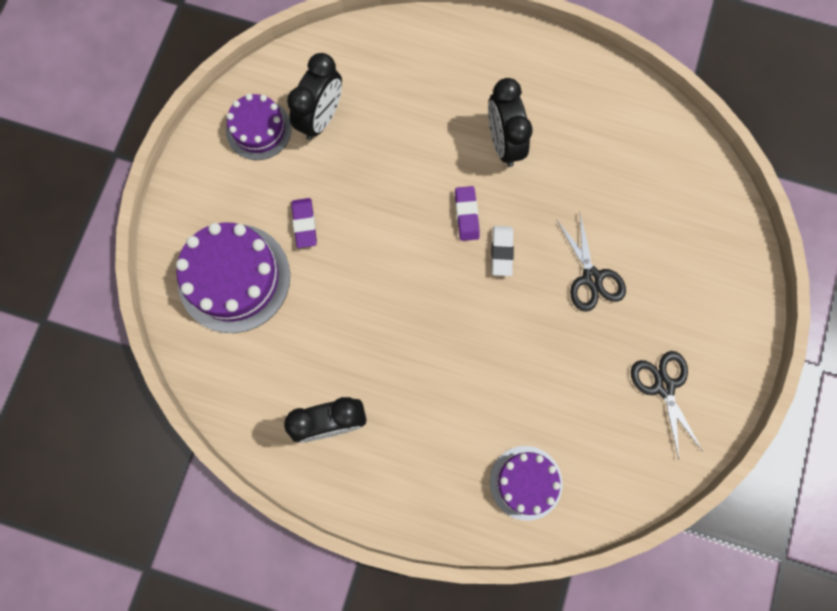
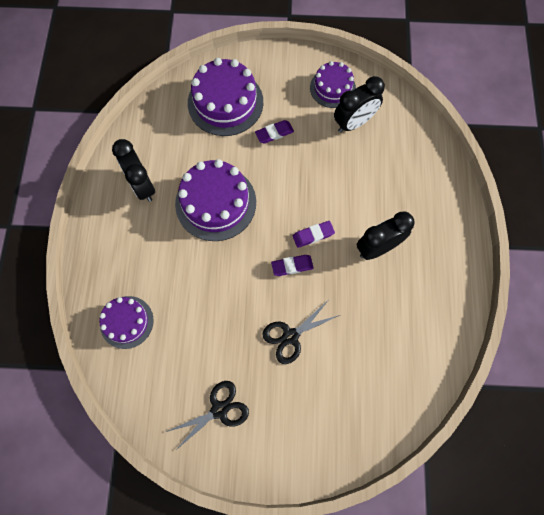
camera: 75 degrees right, 5 degrees down
(321, 118) = (354, 123): black clock -> black clock turned 45 degrees counterclockwise
(386, 327) = (215, 203): none -> purple cake
(502, 252) = (292, 266): white eraser -> purple eraser

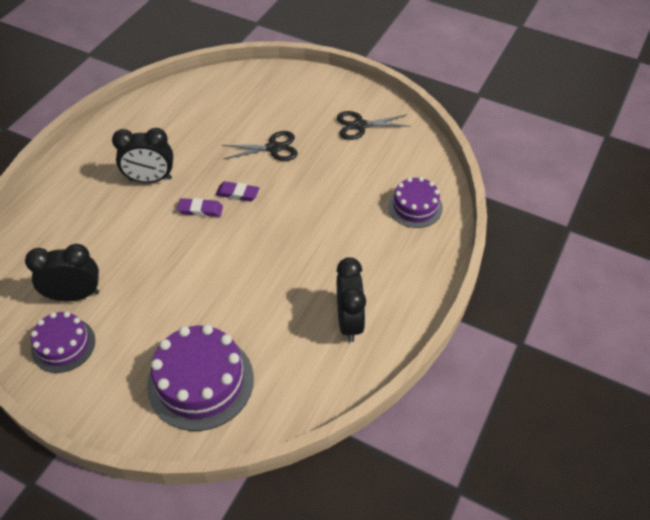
camera: 155 degrees left, 20 degrees down
(215, 203) = (277, 273): purple cake -> none
(274, 133) = (169, 320): purple eraser -> none

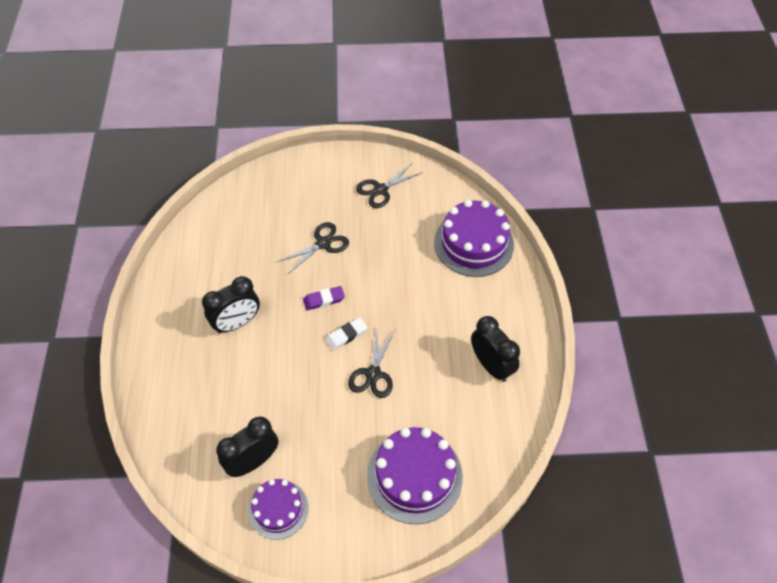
camera: 30 degrees left, 5 degrees up
(200, 210) = (303, 330): purple eraser -> none
(232, 275) = (373, 374): none -> black scissors
(234, 231) = (346, 335): none -> white eraser
(415, 207) = (473, 243): purple cake -> purple cake, size x1.64

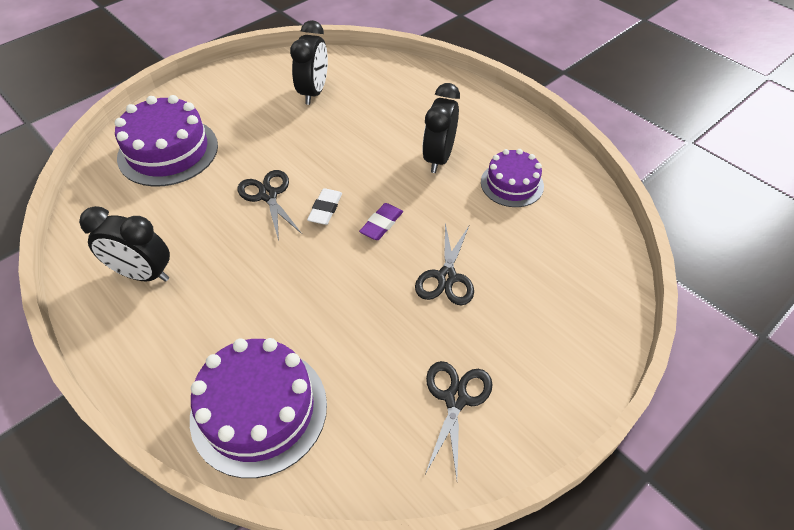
camera: 140 degrees right, 5 degrees down
(278, 509) = (266, 82): purple cake -> purple cake (512, 184)

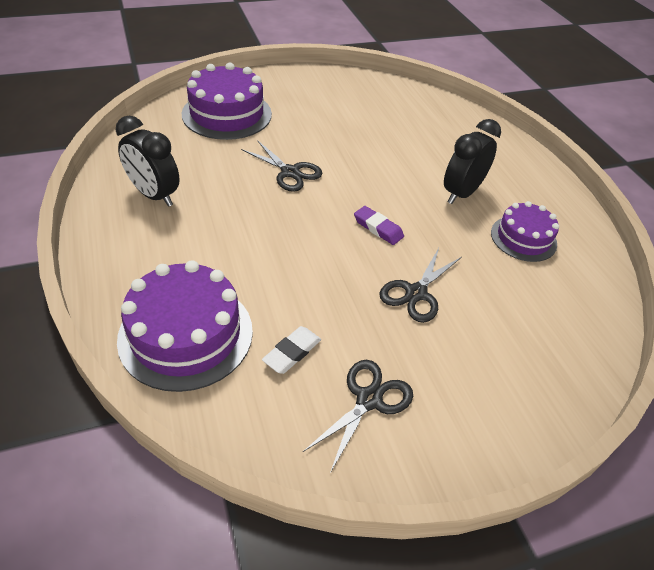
camera: 20 degrees right, 5 degrees down
(268, 195) = (290, 172): black scissors -> black scissors turned 135 degrees clockwise
(314, 92) = (373, 108): black clock -> none
(325, 209) = (333, 199): white eraser -> white eraser (292, 352)
(381, 224) = (378, 228): purple eraser -> purple eraser turned 75 degrees clockwise

